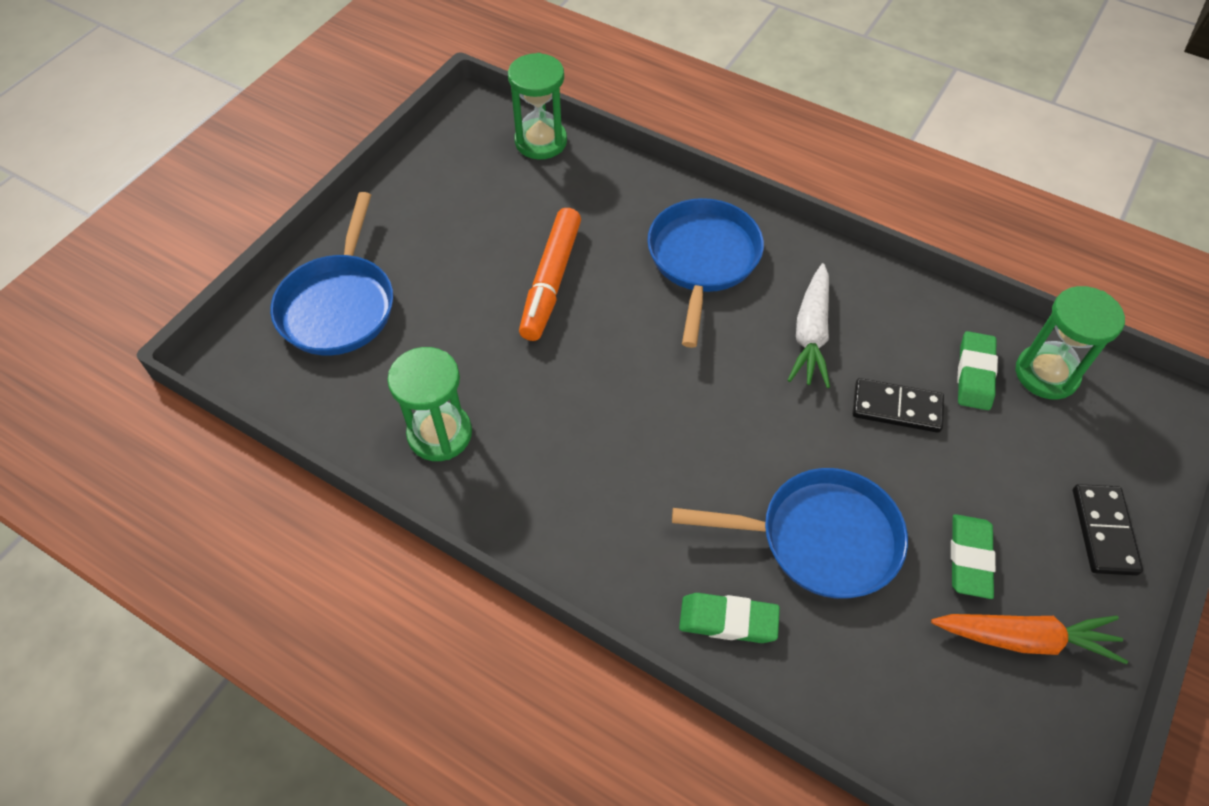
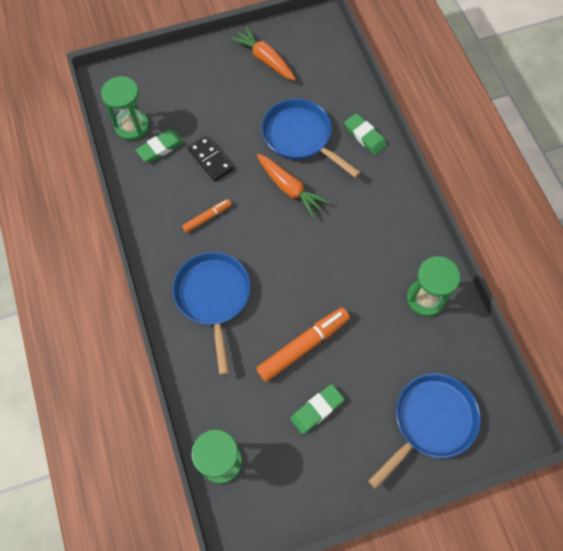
camera: 140 degrees left, 10 degrees up
(702, 260) = (213, 297): blue pan -> blue pan turned 120 degrees clockwise
(752, 448) = (290, 188): none -> orange carrot
(811, 334) = (207, 218): white carrot -> orange marker
(969, 558) = (252, 92): green eraser -> green eraser (317, 410)
(1104, 531) = (192, 65): black domino -> none

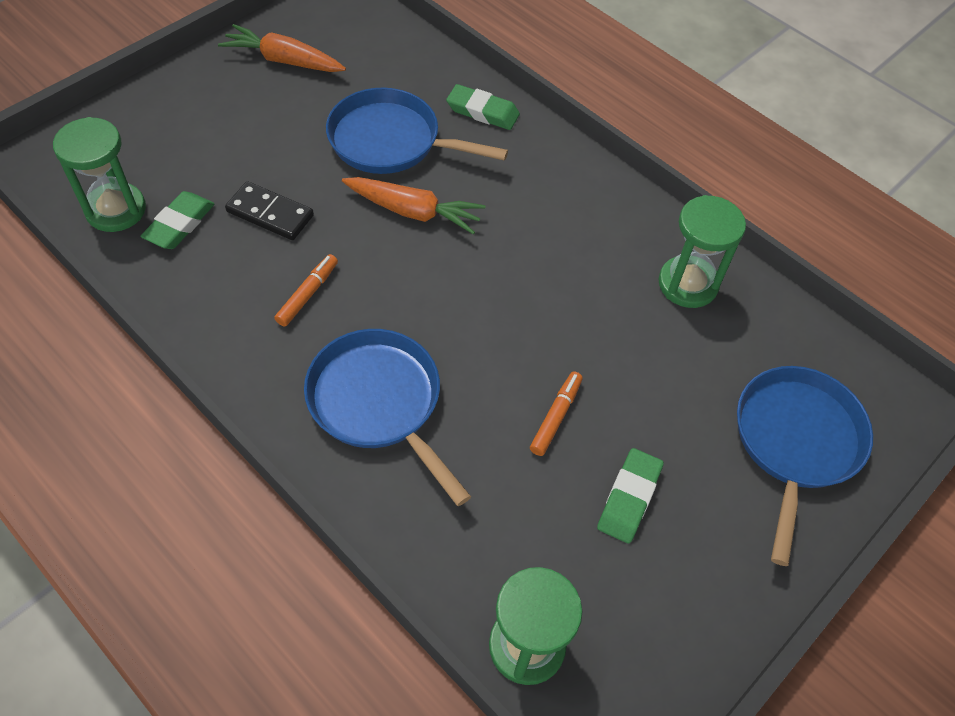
camera: 30 degrees left, 10 degrees down
(302, 346) = (555, 417): orange marker -> orange marker, size x0.55

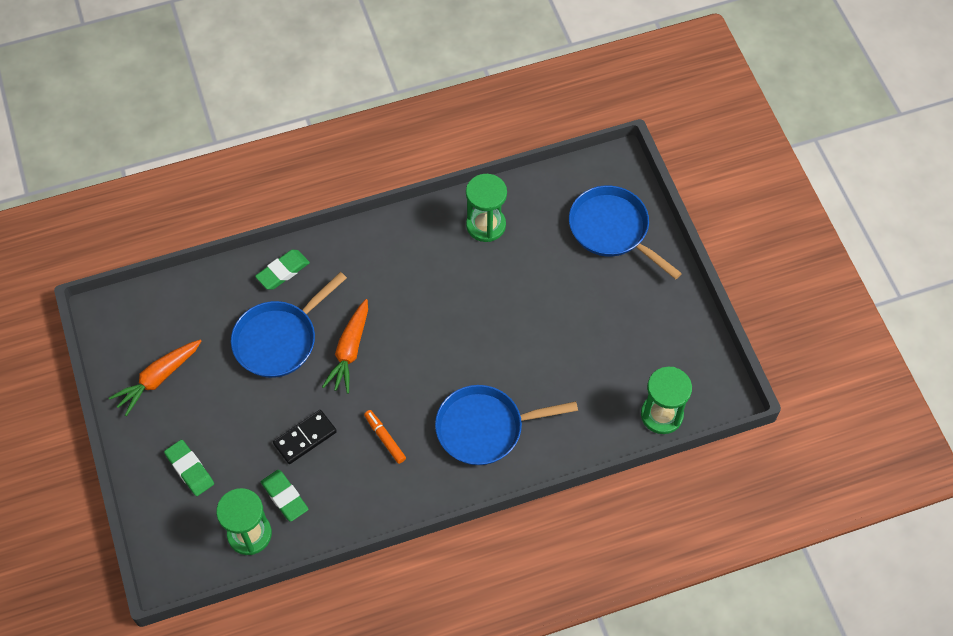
camera: 60 degrees left, 5 degrees up
(413, 212) = (349, 351): orange carrot -> orange carrot turned 150 degrees clockwise
(555, 417) = (539, 340): orange marker -> none
(629, 498) = (605, 327): green eraser -> green eraser (190, 469)

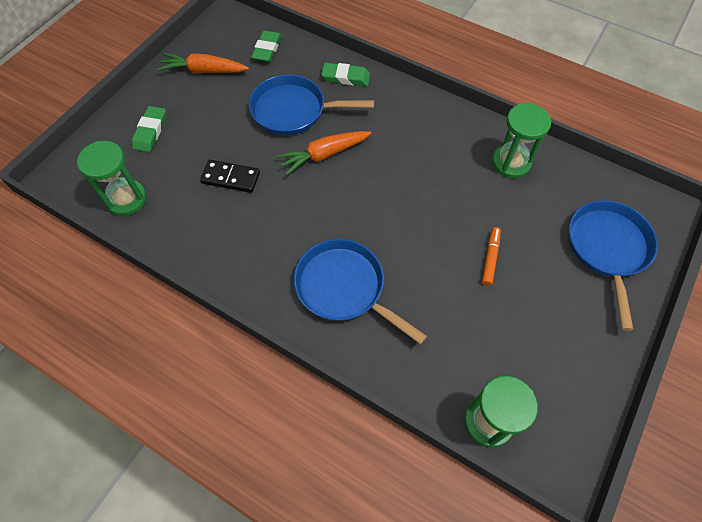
camera: 50 degrees right, 0 degrees up
(285, 497) = (173, 199): green eraser -> green eraser (267, 49)
(385, 439) = (274, 227): orange marker -> orange marker (490, 258)

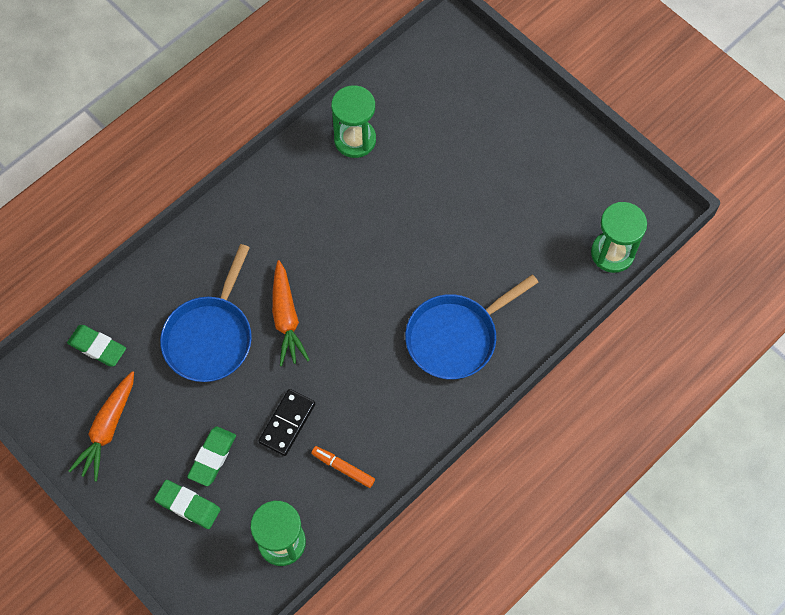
camera: 75 degrees left, 5 degrees up
(346, 77) = (178, 268): green eraser -> green eraser (212, 457)
(490, 258) = (459, 198): orange marker -> orange marker (343, 468)
(607, 249) = (477, 95): blue pan -> none

